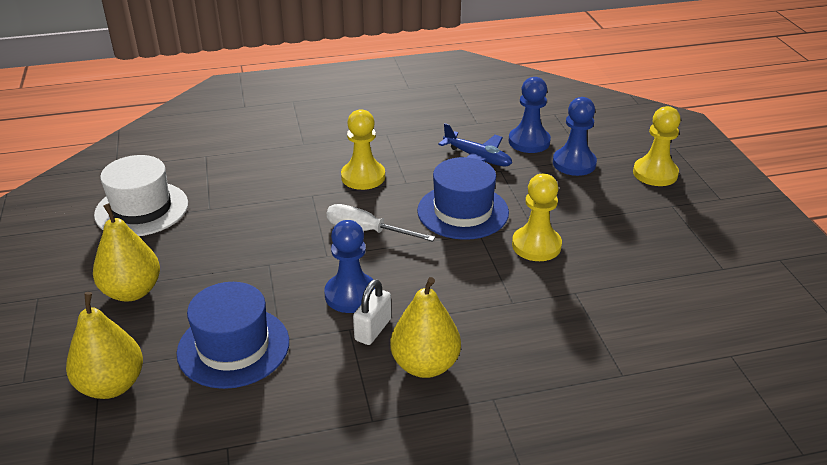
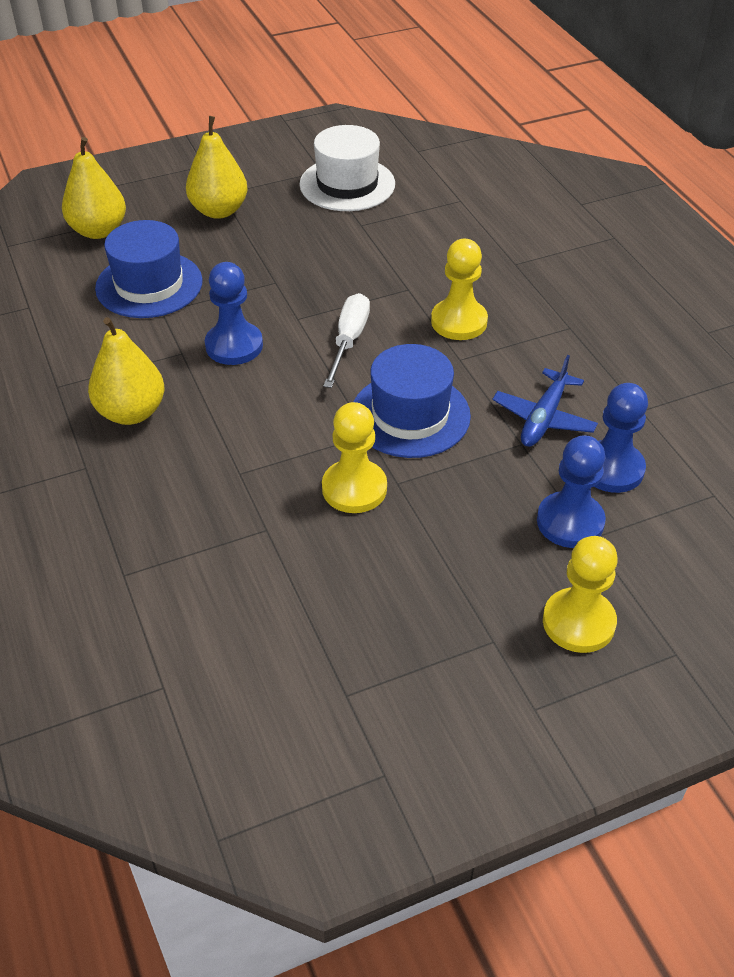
camera: 80 degrees right, 10 degrees up
(373, 329) = (181, 369): white padlock -> none

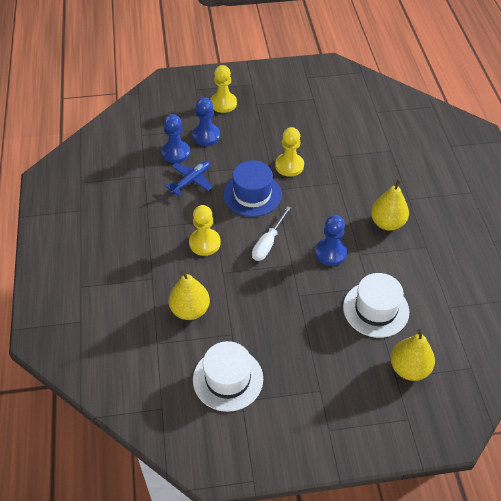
camera: 165 degrees left, 5 degrees up
(149, 285) = (375, 309): blue hat -> white hat
(219, 211) = (324, 370): yellow pear -> yellow pear (190, 310)

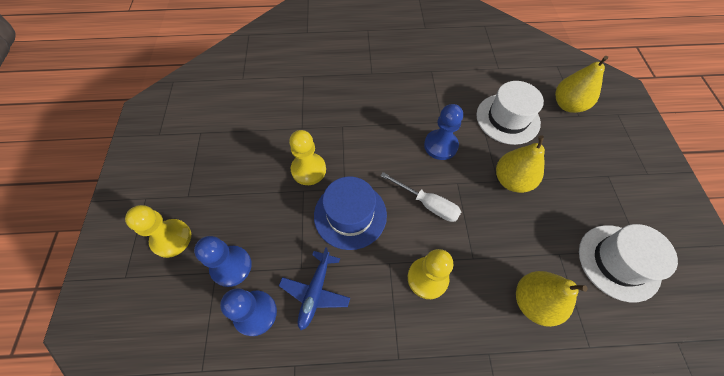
camera: 85 degrees left, 10 degrees up
(191, 180) = (315, 292): blue plane -> blue plane turned 120 degrees counterclockwise
(387, 223) = (402, 94): yellow pear -> yellow pear (511, 180)

